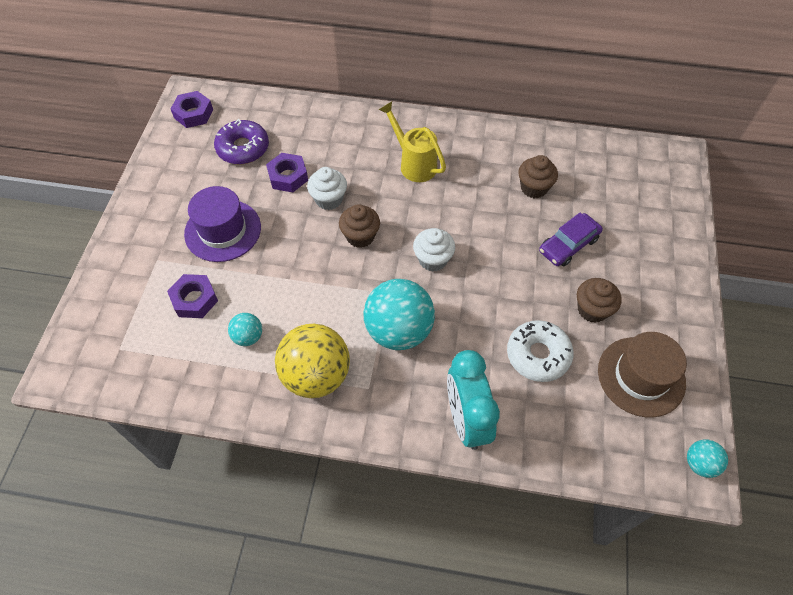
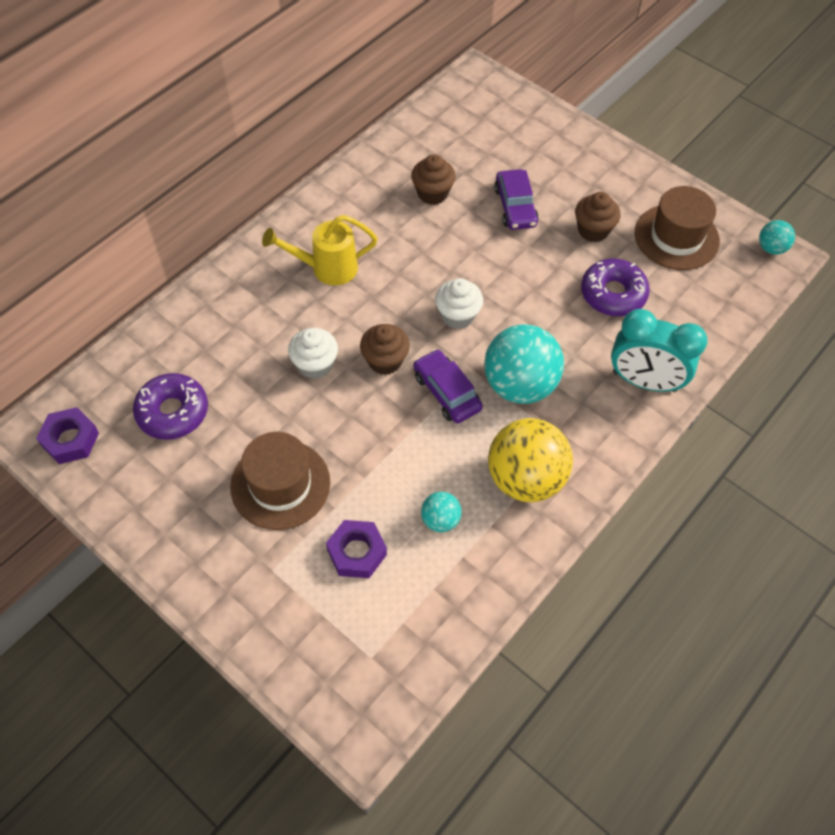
camera: 60 degrees left, 0 degrees up
(223, 230) = (280, 484): purple hat -> brown hat
(288, 176) = (252, 387): purple nut -> none
(359, 286) = (446, 392): none -> purple car
(538, 355) = (613, 294): white donut -> purple donut

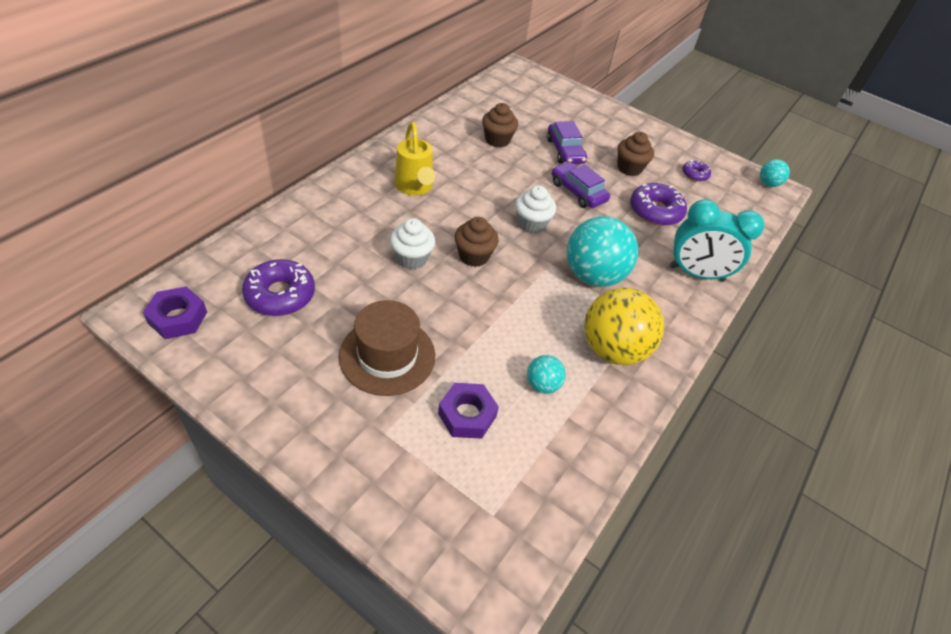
camera: 10 degrees left, 10 degrees down
(326, 268) = (415, 188): yellow watering can -> yellow watering can turned 90 degrees counterclockwise
(446, 392) = (531, 280): purple car -> purple car (578, 192)
(676, 237) = (695, 174): brown hat -> purple donut

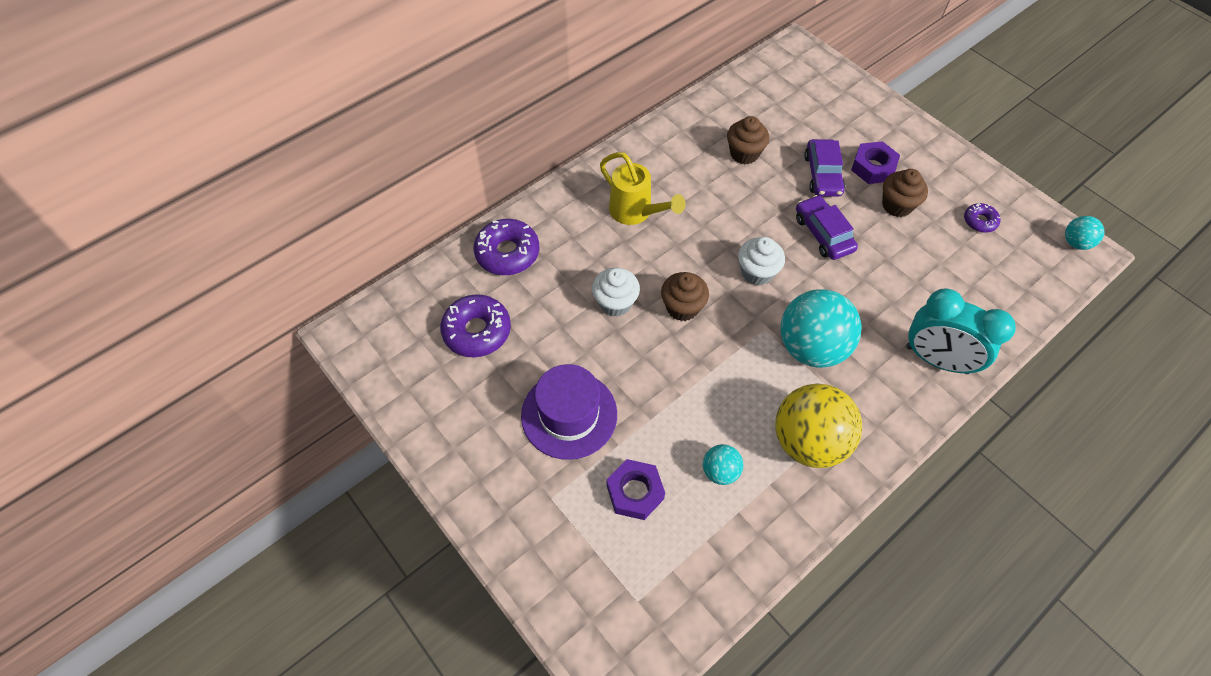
camera: 20 degrees right, 10 degrees up
(178, 318) = (380, 345): purple nut -> purple nut (873, 167)
(387, 355) = (569, 414): brown hat -> purple hat
(415, 188) = (636, 213): yellow watering can -> yellow watering can turned 45 degrees counterclockwise
(655, 211) = (911, 269): purple donut -> purple donut (507, 253)

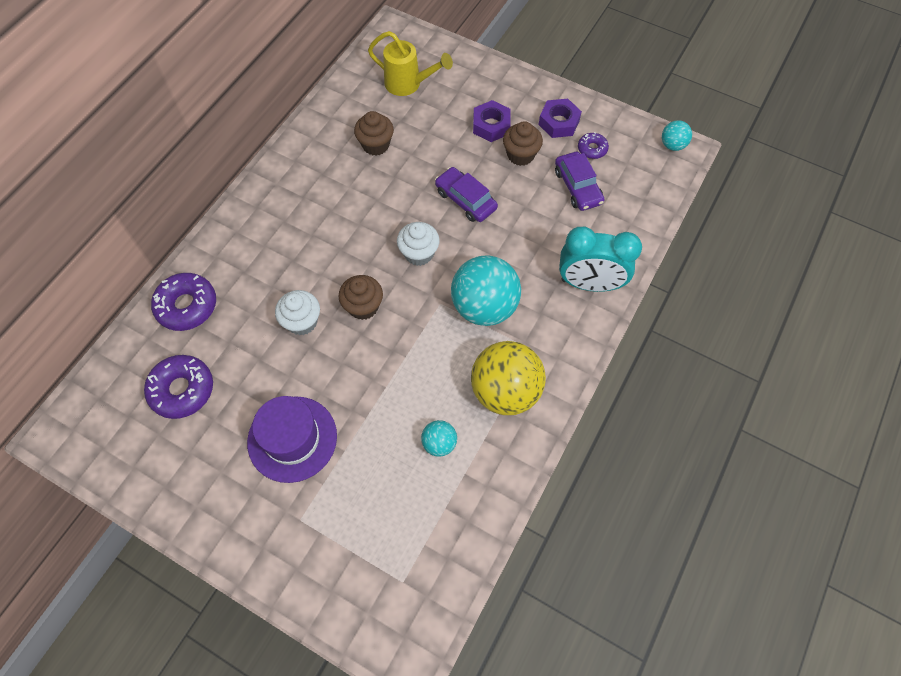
camera: 20 degrees left, 5 degrees up
(635, 492) = (372, 488): purple nut -> purple nut (559, 122)
(636, 213) = (295, 230): yellow watering can -> yellow watering can (408, 84)
(822, 174) = (450, 145): purple car -> purple car (577, 187)

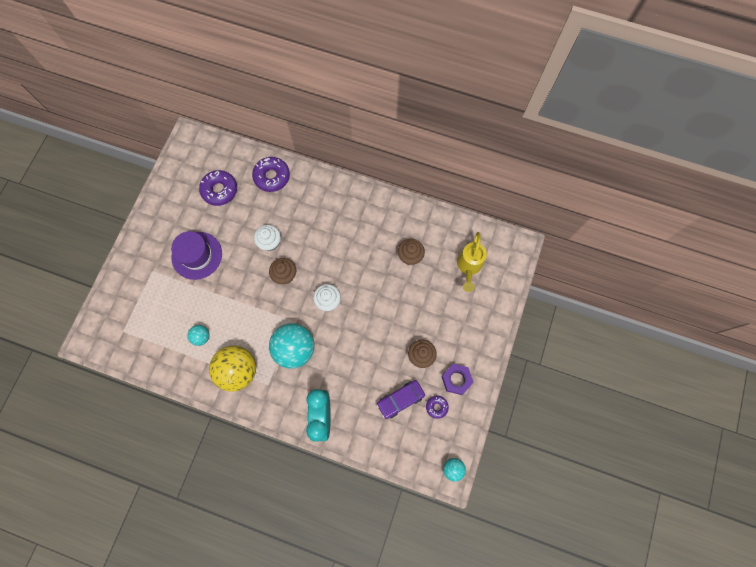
camera: 80 degrees right, 10 degrees up
(465, 200) = (375, 323): purple car -> none
(491, 125) = (443, 331): purple nut -> none

